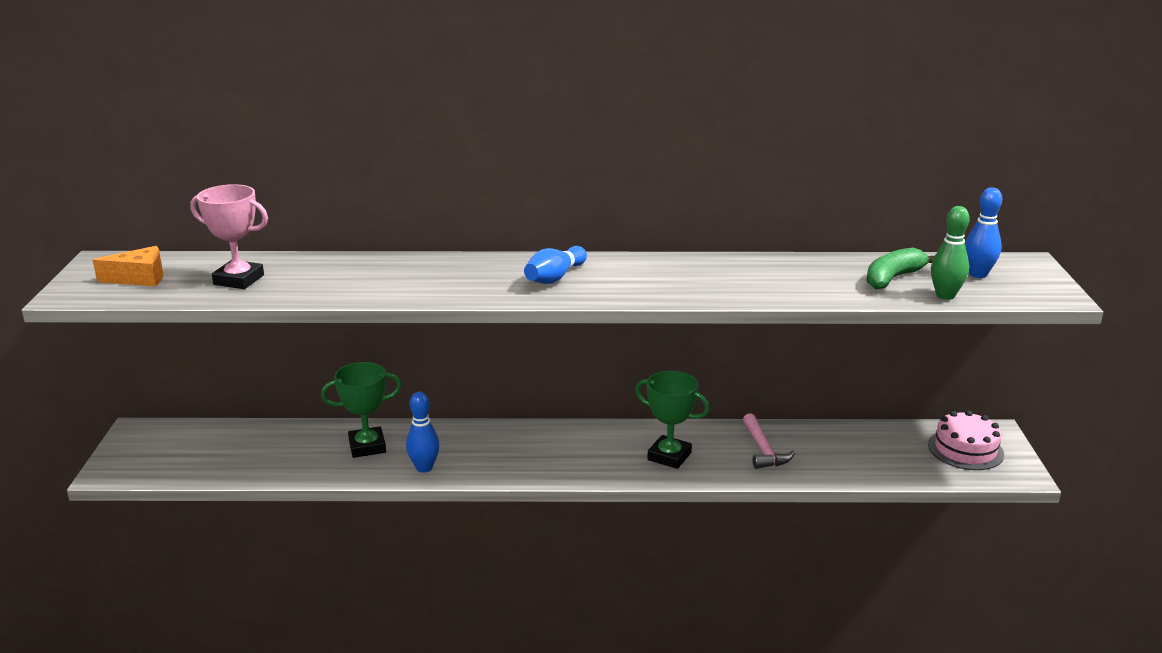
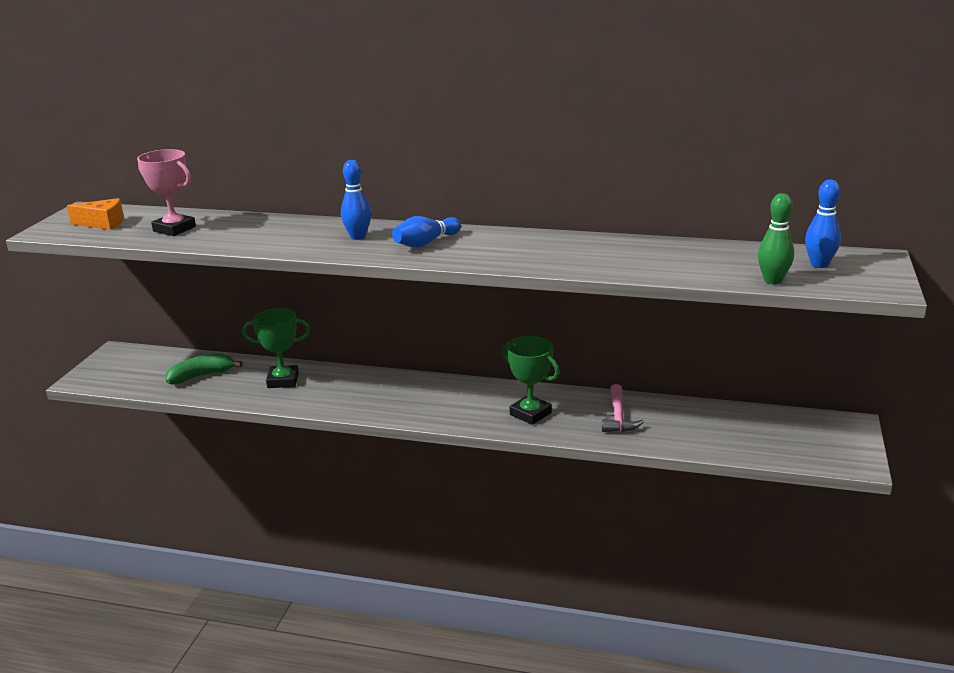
camera: 15 degrees right, 0 degrees up
(424, 468) = (319, 402): blue bowling pin -> blue bowling pin (358, 237)
(893, 278) = (732, 263): green banana -> green banana (201, 376)
(965, 449) = (813, 436): pink cake -> none

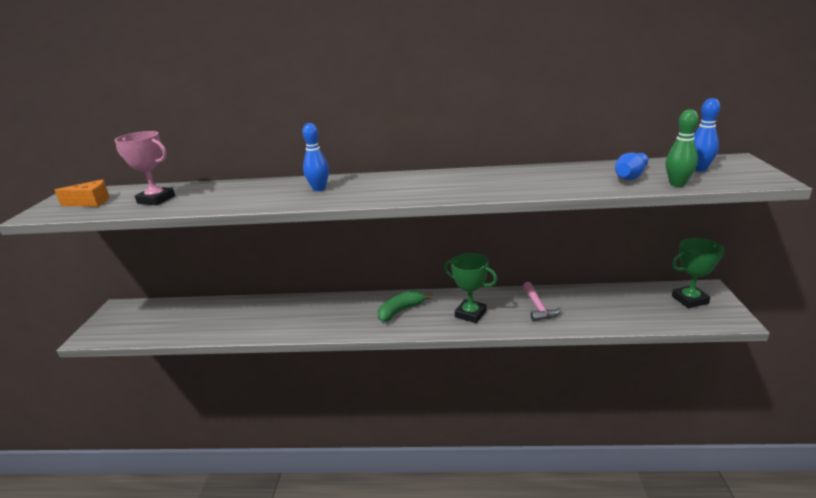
camera: 10 degrees left, 0 degrees up
(201, 376) = (193, 319): green banana -> green banana (400, 311)
(283, 380) = (263, 313): green trophy -> green trophy (689, 300)
(426, 243) = (378, 187): blue bowling pin -> blue bowling pin (630, 176)

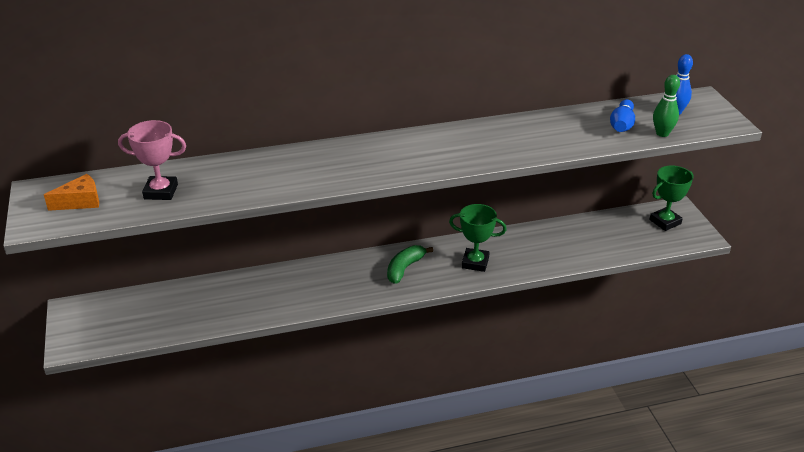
camera: 20 degrees left, 10 degrees up
(319, 189) = (334, 162): blue bowling pin -> none
(538, 307) = (535, 247): pink hammer -> none

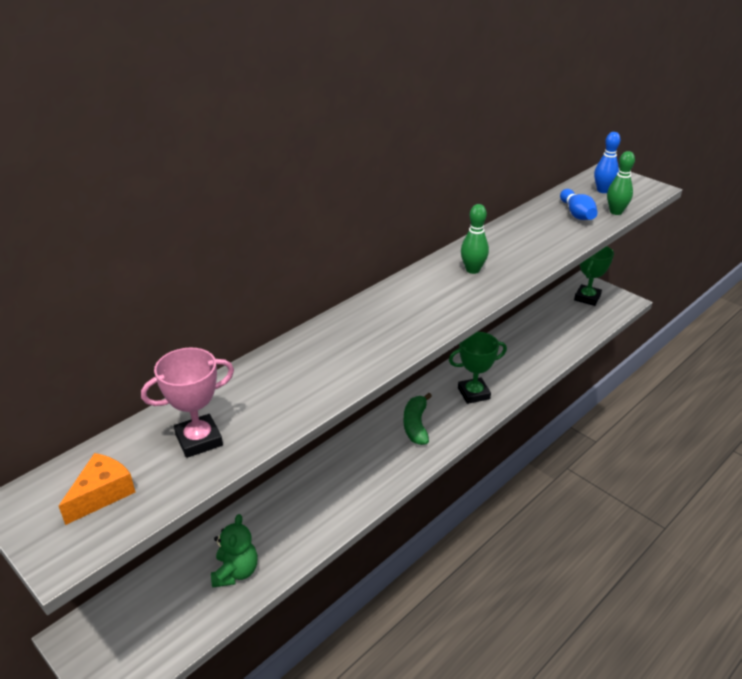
camera: 30 degrees left, 0 degrees up
(191, 313) = (235, 572): none -> green teddy bear
(471, 143) = (472, 270): none -> green bowling pin

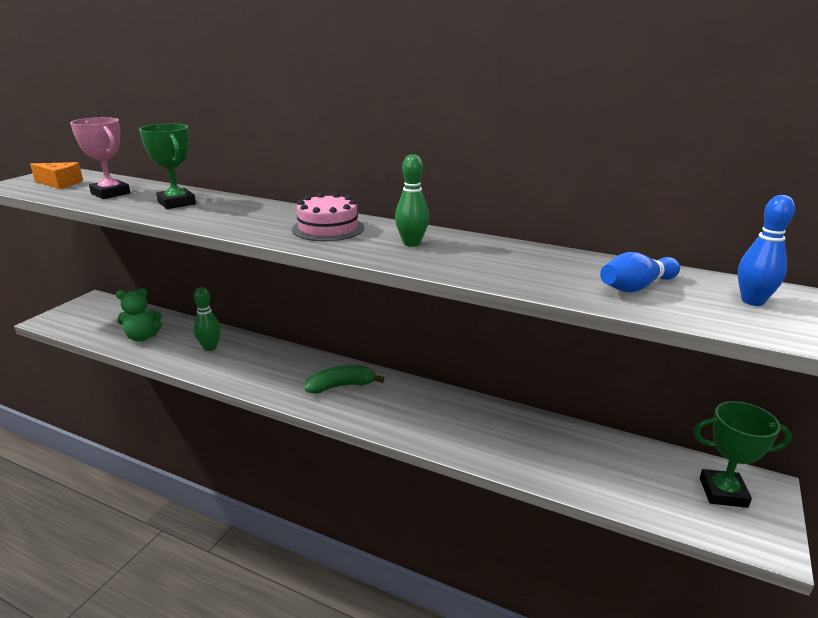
camera: 70 degrees right, 10 degrees down
(418, 301) = (328, 228): none -> pink cake
(473, 393) = (414, 415): green trophy -> green trophy (177, 203)
(616, 212) = (689, 314): green bowling pin -> green bowling pin (210, 347)

